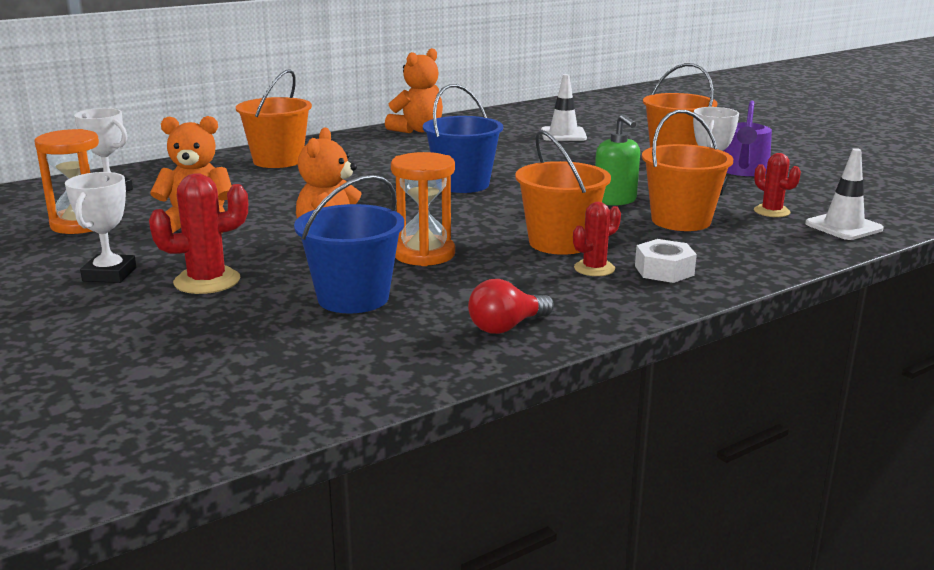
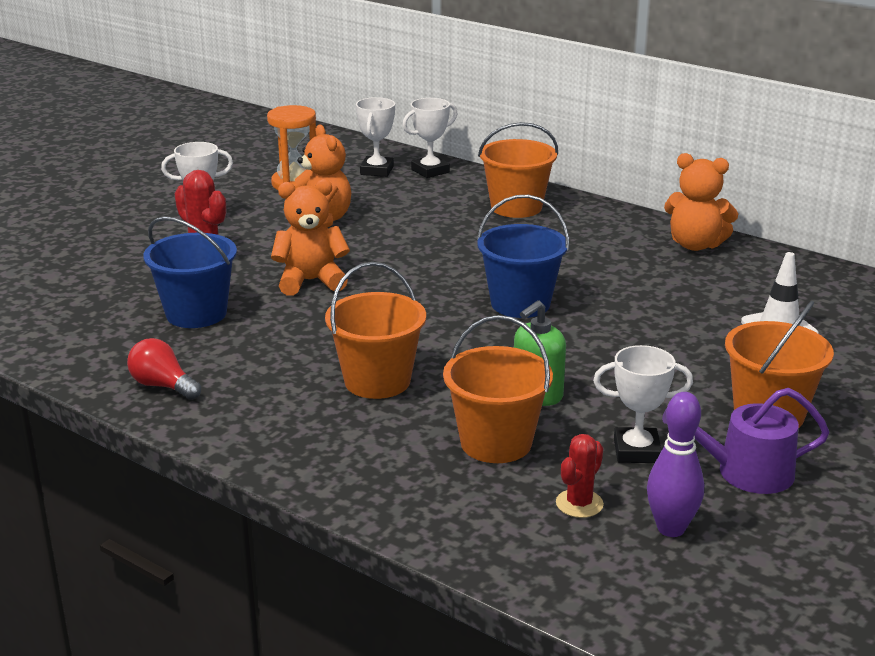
camera: 70 degrees right, 5 degrees up
(148, 174) = (430, 171): none -> white trophy
(424, 254) = (307, 322): orange hourglass -> none
(594, 268) = (316, 408): red cactus -> none
(664, 270) = (331, 447): white nut -> none
(805, 196) = (671, 528): none -> purple bowling pin
(843, 226) = (559, 562): white traffic cone -> none

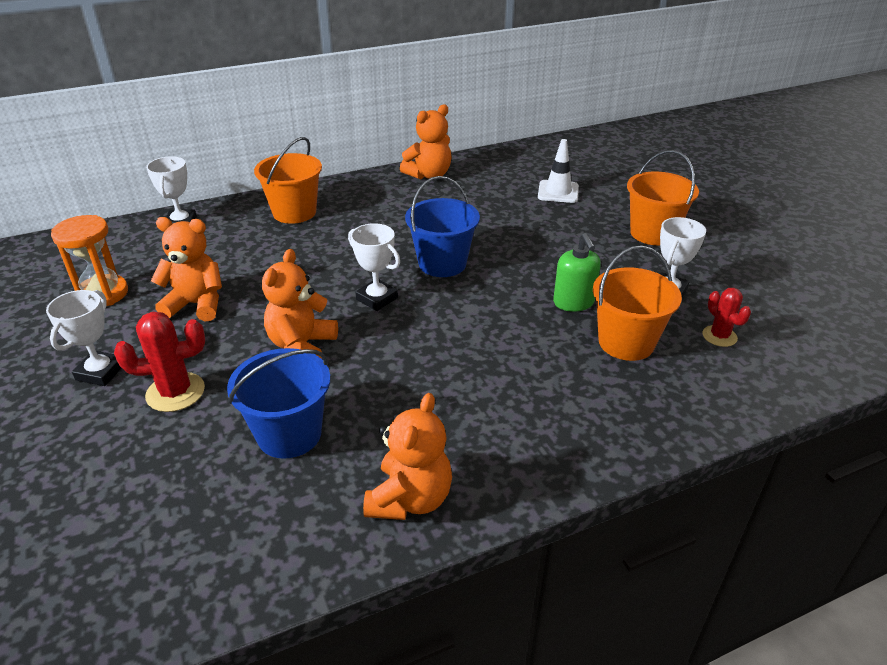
camera: 60 degrees left, 10 degrees up
(163, 386) = (410, 499): red light bulb -> orange teddy bear
(377, 170) = (142, 246): white trophy -> white trophy (377, 298)
(377, 381) = (501, 367): orange bucket -> none
(671, 528) = (761, 313): purple bowling pin -> none
(745, 472) = (711, 265): purple watering can -> none

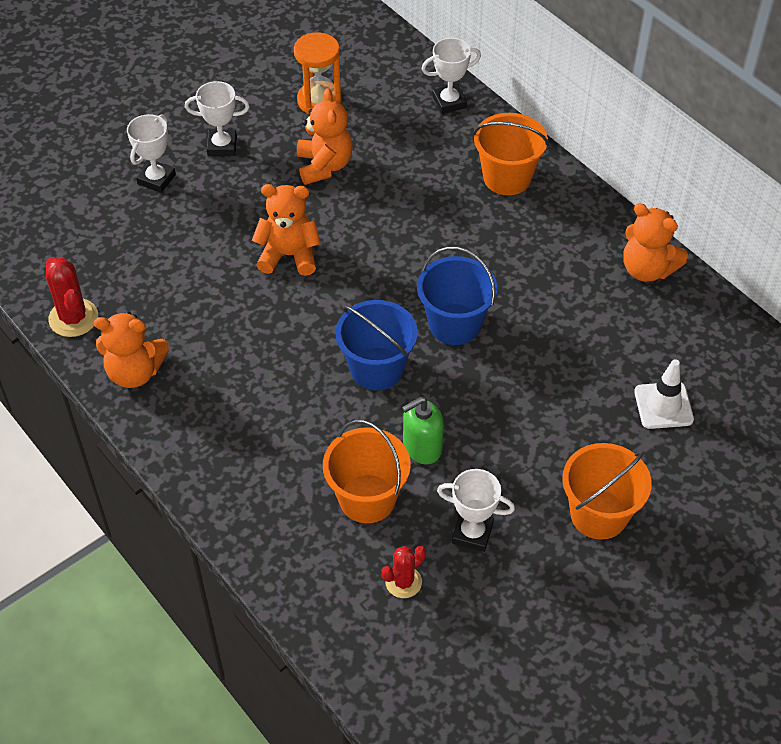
camera: 75 degrees right, 15 degrees up
(175, 392) = (211, 198): red cactus -> red cactus (73, 318)
(289, 434) = (183, 282): blue bucket -> blue bucket (377, 369)
(377, 298) = (375, 287): white trophy -> white trophy (156, 179)

